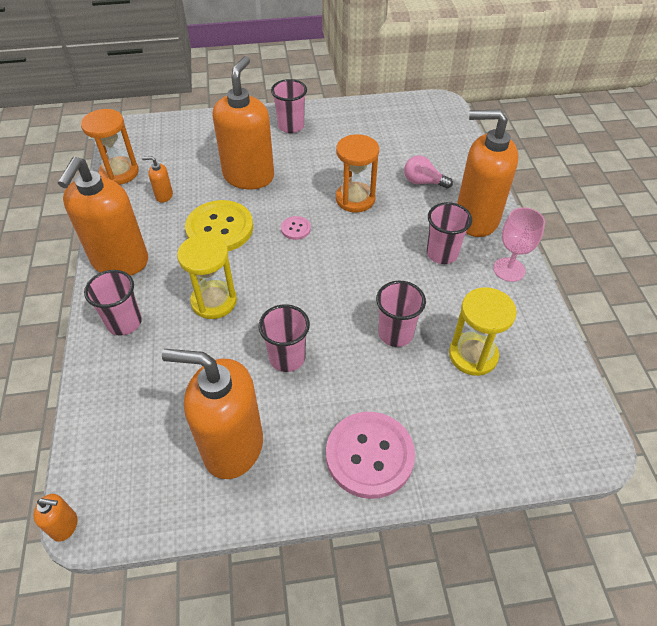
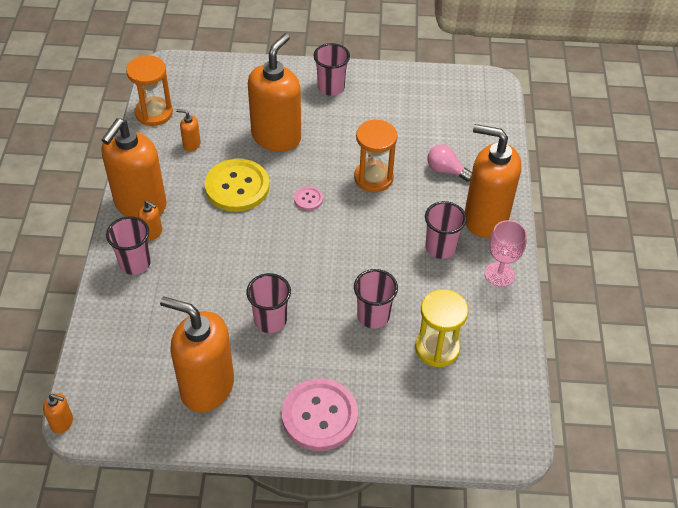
camera: 10 degrees right, 0 degrees up
(138, 288) = (152, 233): none -> orange soap dispenser
(214, 301) = (217, 257): yellow hourglass -> none

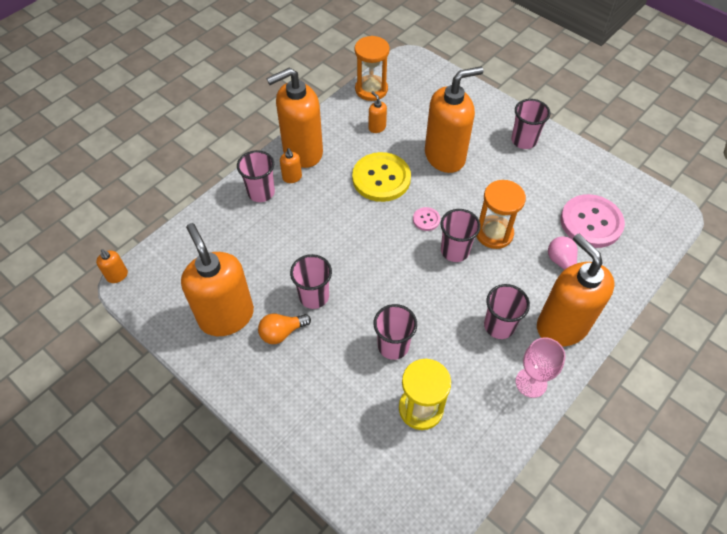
camera: 40 degrees right, 5 degrees up
(270, 367) = (282, 332): none -> orange light bulb
(319, 416) = (282, 396): pink button -> pink button (591, 222)
(355, 210) = (455, 251): none -> pink cup

